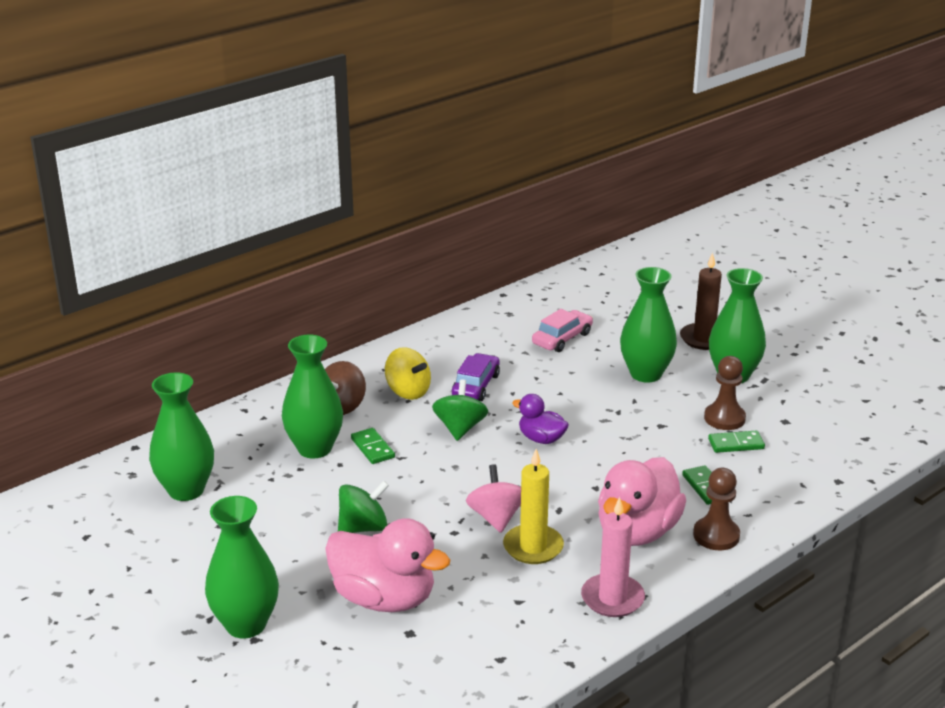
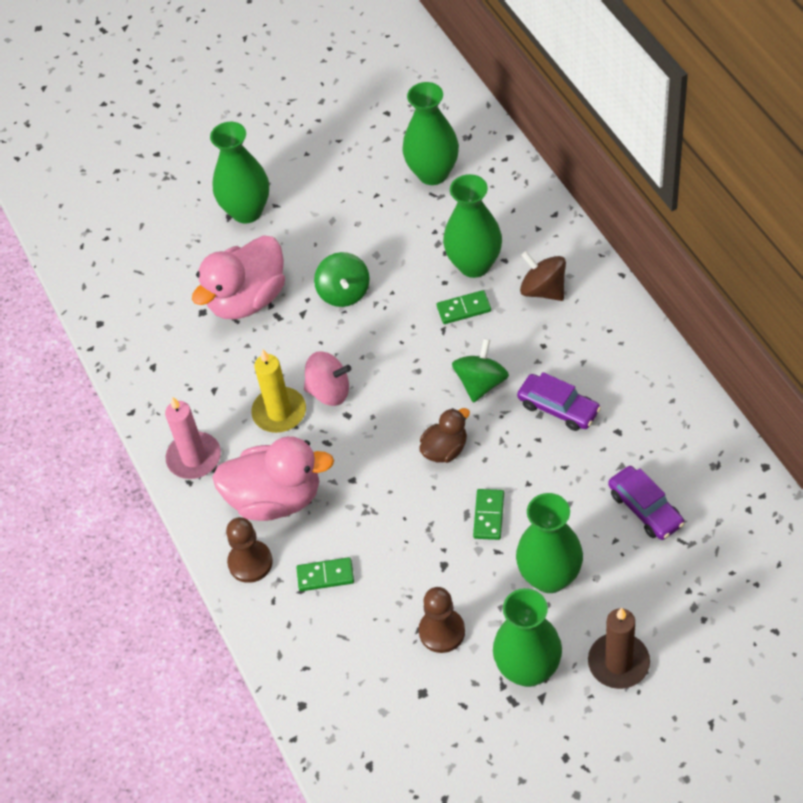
camera: 110 degrees right, 25 degrees up
(408, 391) = (559, 347): yellow spinning top -> none
(460, 428) = (481, 383): green spinning top -> green spinning top turned 90 degrees counterclockwise
(541, 439) = (445, 449): purple duck -> brown duck
(562, 338) = (645, 509): pink car -> purple car
(637, 532) = (275, 498): pink duck -> pink duck turned 135 degrees clockwise
(736, 444) = (391, 627): green domino -> green domino (489, 516)

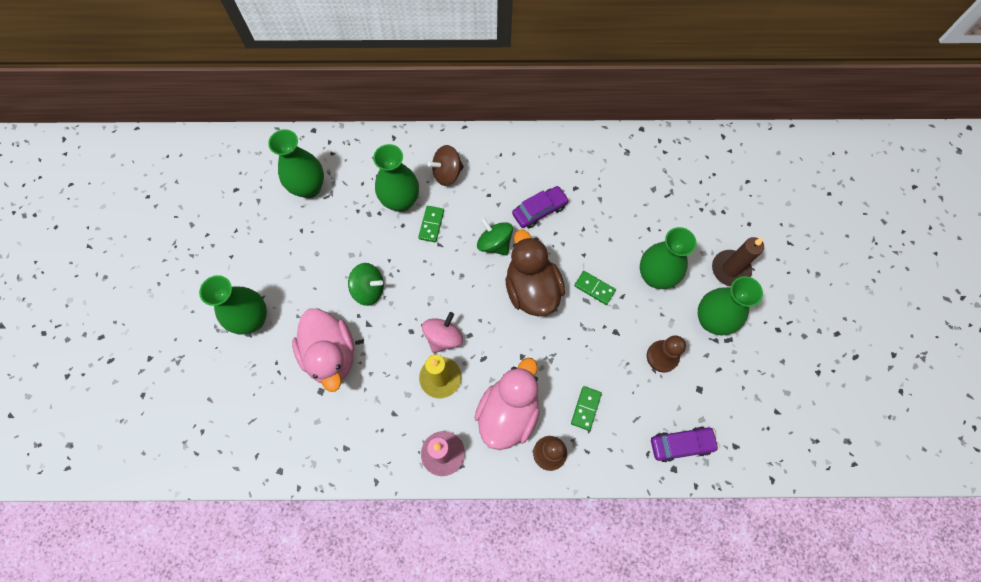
camera: 70 degrees left, 15 degrees up
(445, 449) = (532, 289): brown duck -> brown duck, size x1.86
(645, 509) = (636, 202): purple car -> purple car (681, 444)

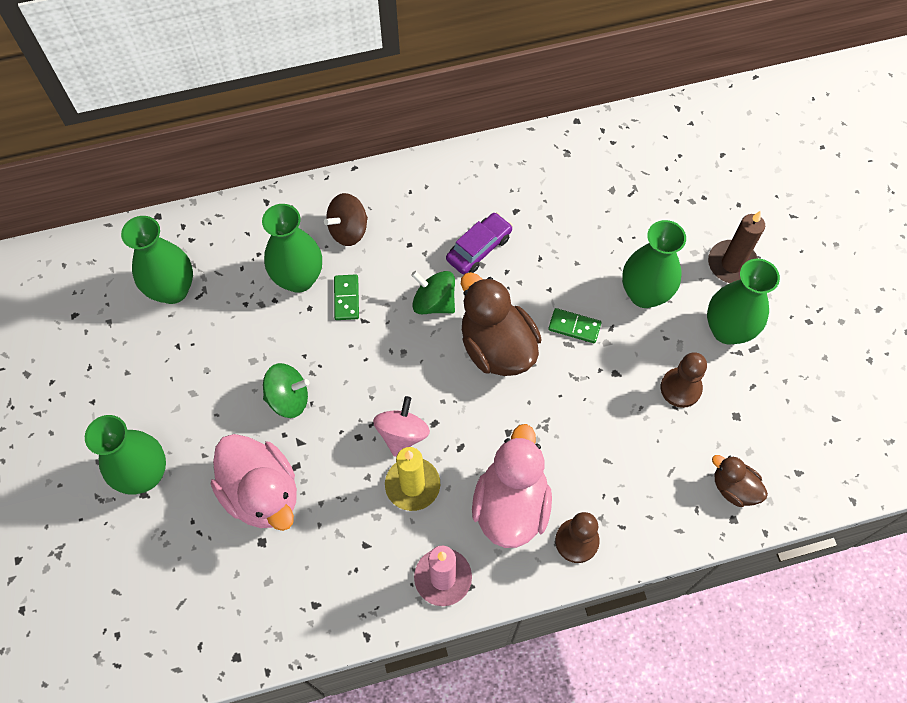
camera: 15 degrees left, 5 degrees down
(586, 408) = (605, 475): green domino -> none
(681, 444) = (733, 488): purple car -> brown duck

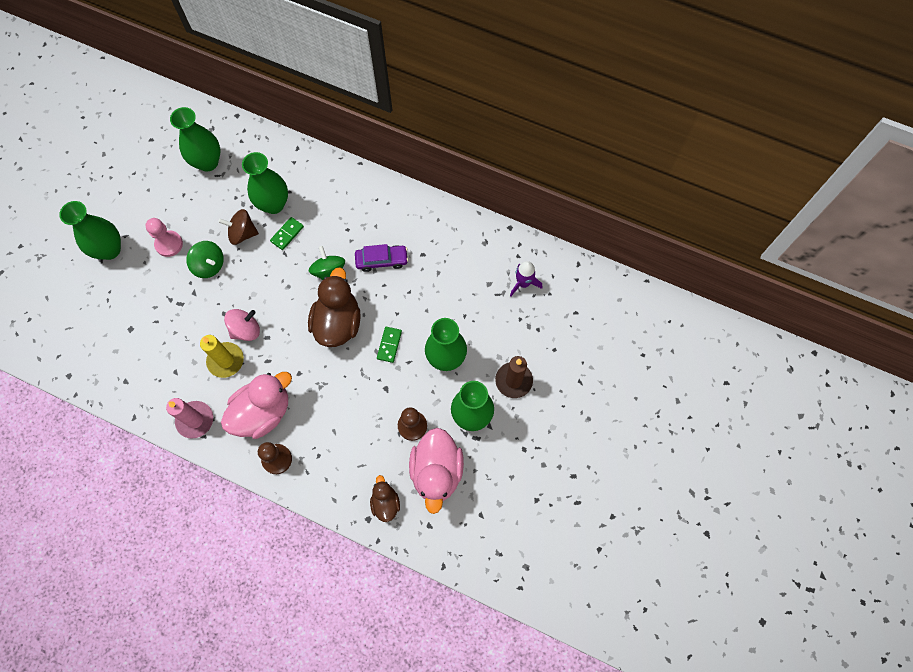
camera: 40 degrees right, 5 degrees up
(215, 412) = (169, 244): none -> pink pawn
(262, 493) = (153, 304): pink duck -> pink duck (436, 472)
(348, 230) = (323, 197): brown spinning top -> brown spinning top (242, 233)
(574, 326) = (389, 345): green domino -> green domino turned 45 degrees clockwise
(645, 164) = (523, 283): none -> purple rocket

